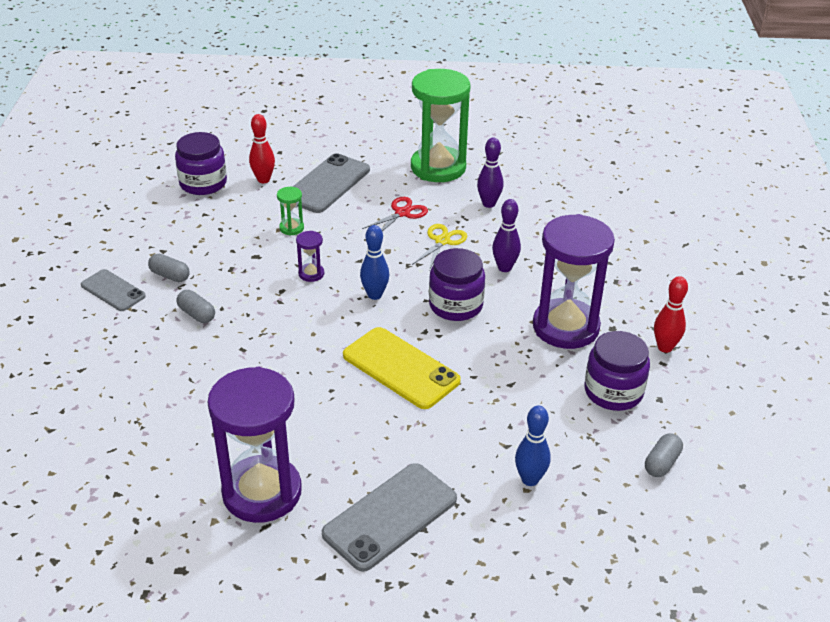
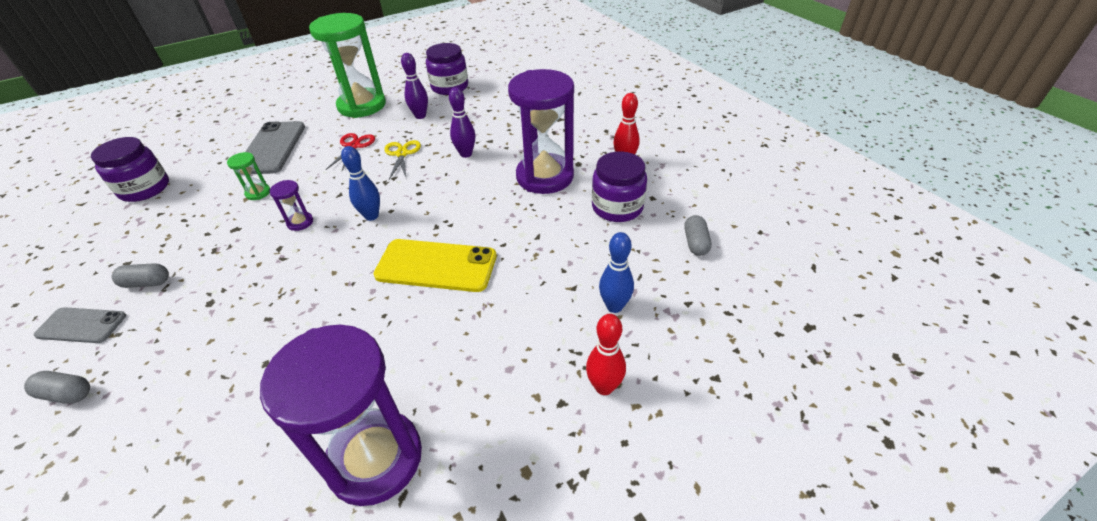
camera: 30 degrees left, 5 degrees up
(197, 314) = (197, 307): grey capsule -> grey capsule (67, 394)
(263, 180) = (207, 165): red bowling pin -> red bowling pin (604, 387)
(390, 516) = (523, 409): grey phone -> none
(455, 305) = (447, 196): purple jar -> purple jar (450, 87)

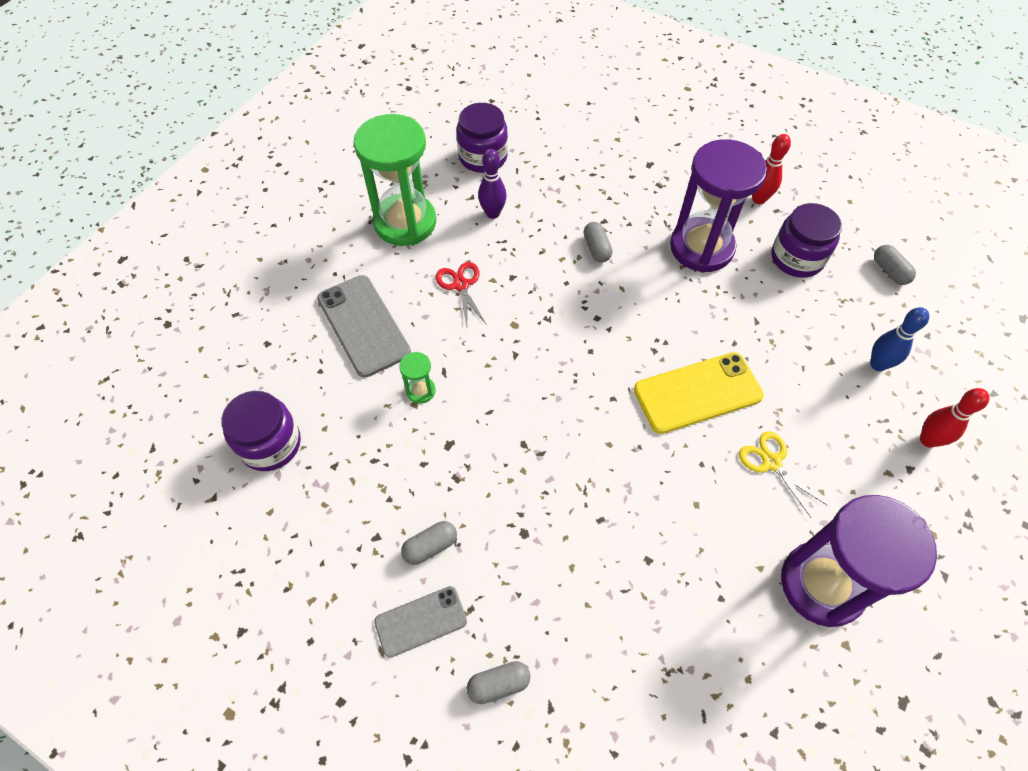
camera: 30 degrees left, 15 degrees up
(300, 222) = (512, 405): purple hourglass -> none
(371, 216) = (578, 366): blue bowling pin -> none
(402, 154) = (527, 275): yellow scissors -> yellow scissors (772, 462)
(466, 154) = (596, 248): purple bowling pin -> grey capsule

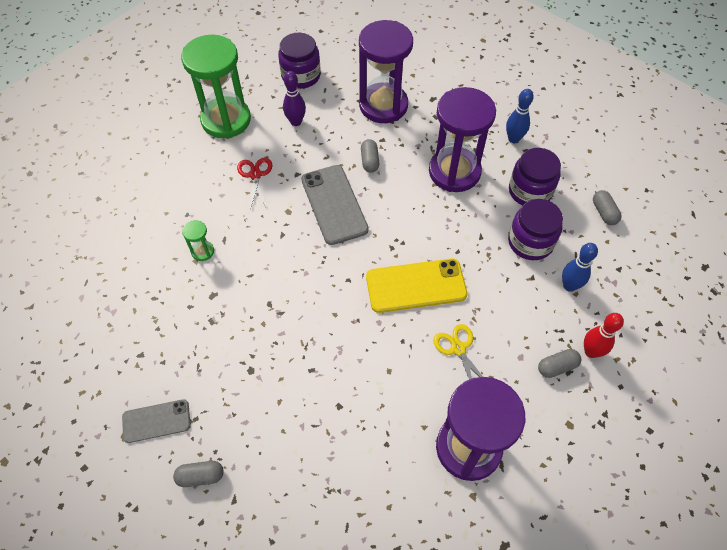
camera: 10 degrees right, 0 degrees up
(270, 444) = (81, 274): purple jar -> purple jar (530, 242)
(363, 325) = (173, 195): grey phone -> grey phone (334, 204)
(430, 546) = (178, 368): grey capsule -> grey capsule (557, 367)
(593, 180) = (383, 105): none -> purple hourglass
(758, 199) = (513, 139): red bowling pin -> blue bowling pin

